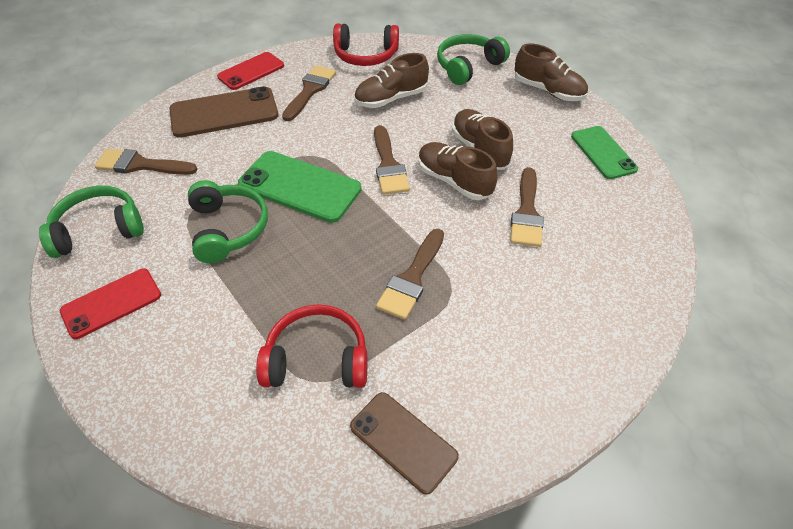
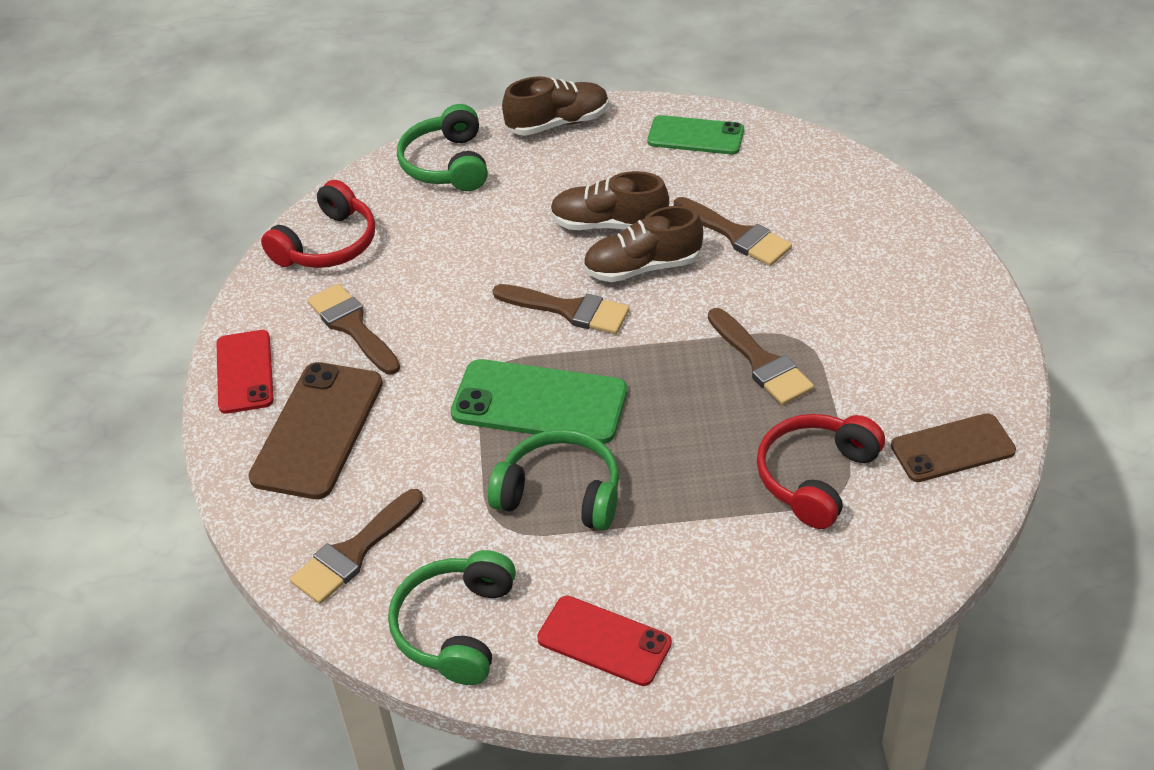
camera: 55 degrees left, 5 degrees down
(111, 303) = (604, 641): red phone -> red phone turned 60 degrees counterclockwise
(300, 186) = (539, 402): green phone -> green phone turned 45 degrees clockwise
(391, 99) = (445, 258): brown shoe -> none

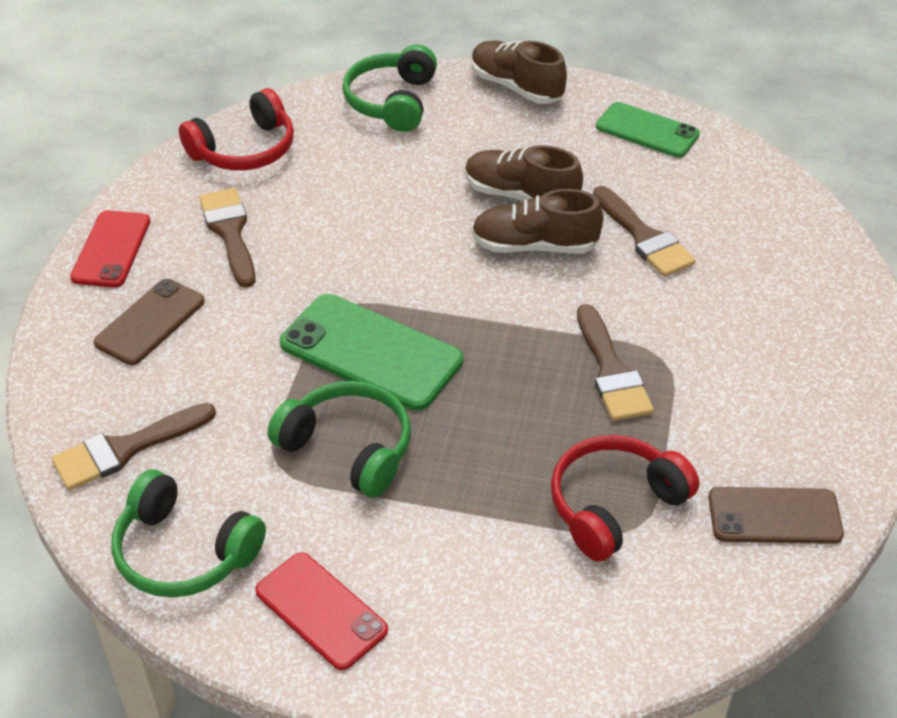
camera: 15 degrees right, 0 degrees up
(318, 430) = (150, 322): brown phone -> brown phone, size x0.66
(455, 627) = (184, 552): green headphones -> green headphones turned 90 degrees counterclockwise
(558, 123) = (516, 87): brown shoe -> brown shoe turned 135 degrees counterclockwise
(569, 310) = (442, 269): brown brush -> none

